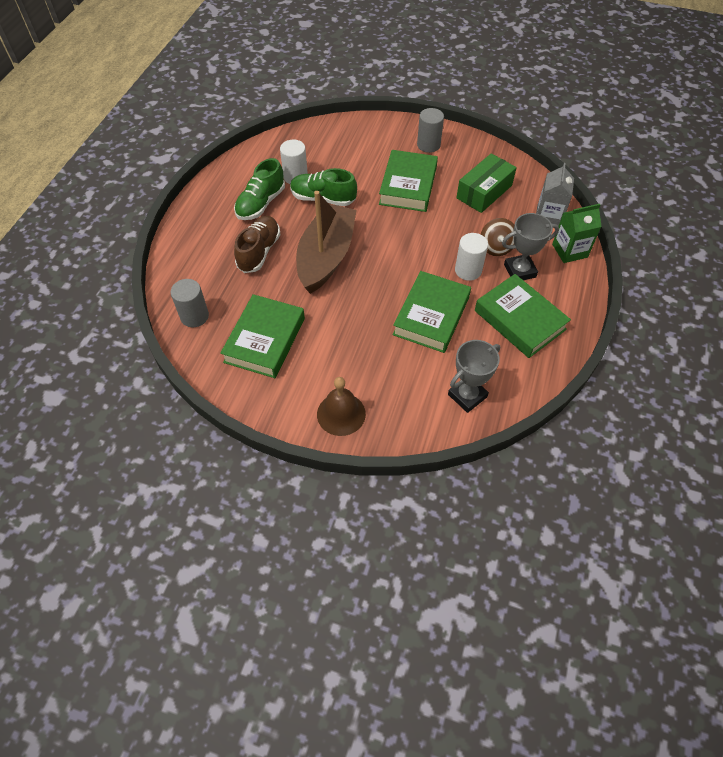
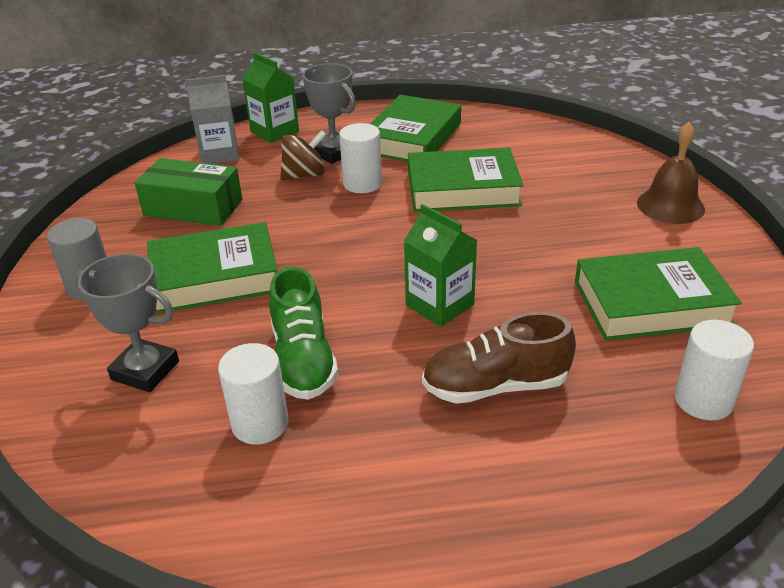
camera: 115 degrees left, 20 degrees down
(194, 316) = (703, 400): grey cylinder -> white cylinder
(261, 204) = (372, 441): green shoe -> none
(326, 257) = (439, 305): brown boat -> green carton
(467, 396) = (547, 143): grey trophy -> grey trophy (145, 370)

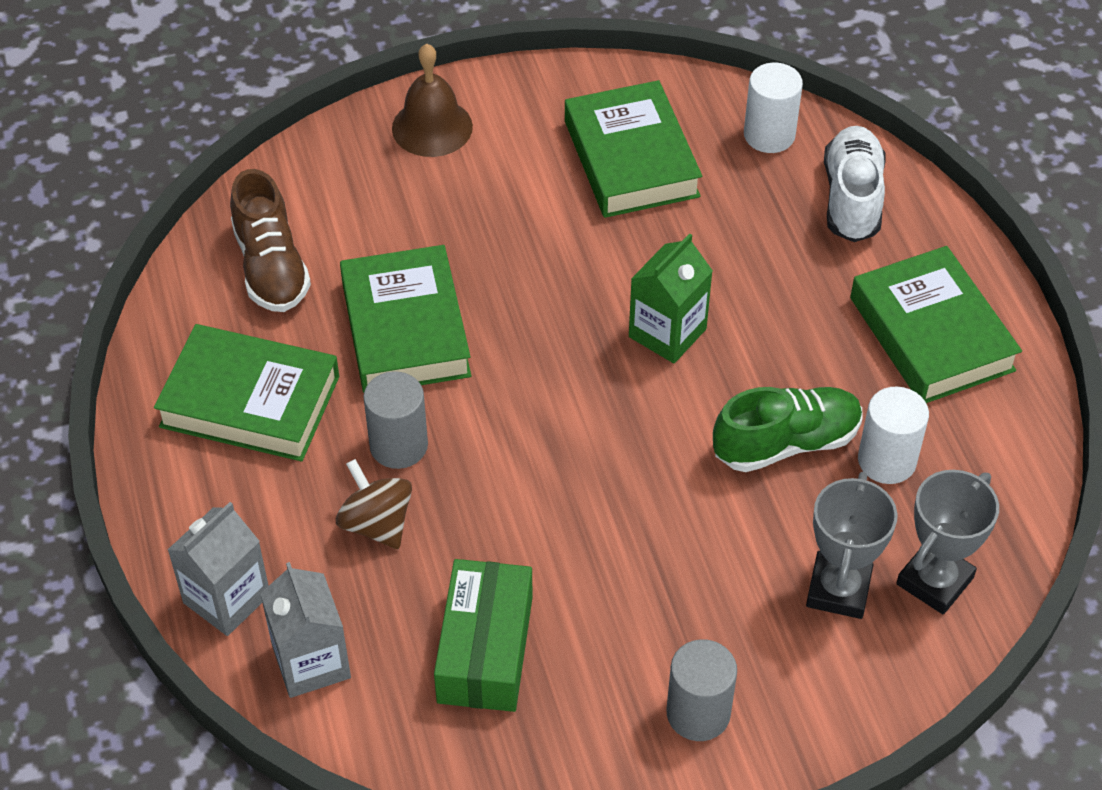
camera: 100 degrees left, 15 degrees up
(214, 276) = (651, 571): green book -> green book (931, 334)
(274, 132) = (226, 599): green carton -> grey carton
(334, 152) = (302, 498): grey trophy -> grey trophy (934, 581)
(362, 184) = (398, 445): white cylinder -> grey cylinder
(495, 386) = (787, 279): brown shoe -> brown shoe (271, 267)
(613, 454) = (852, 198): none -> white shoe

